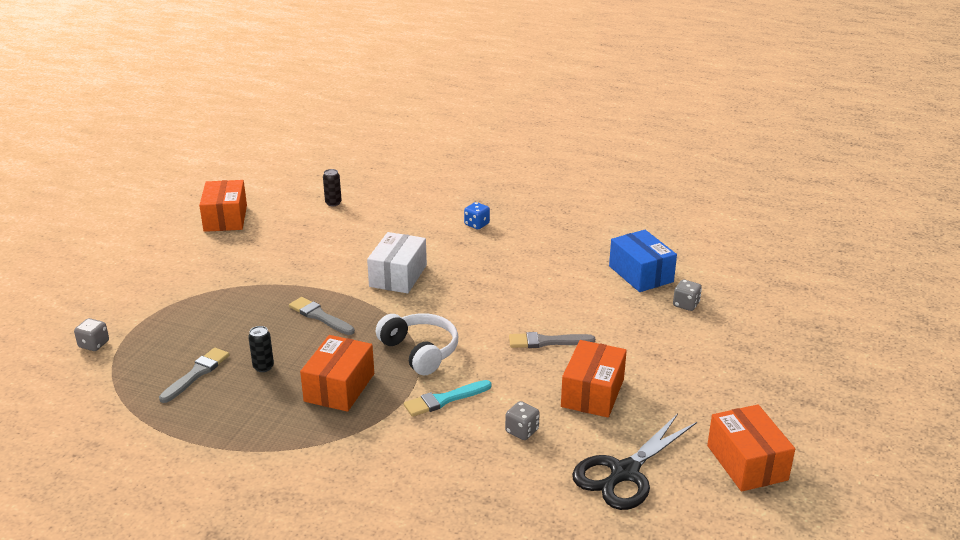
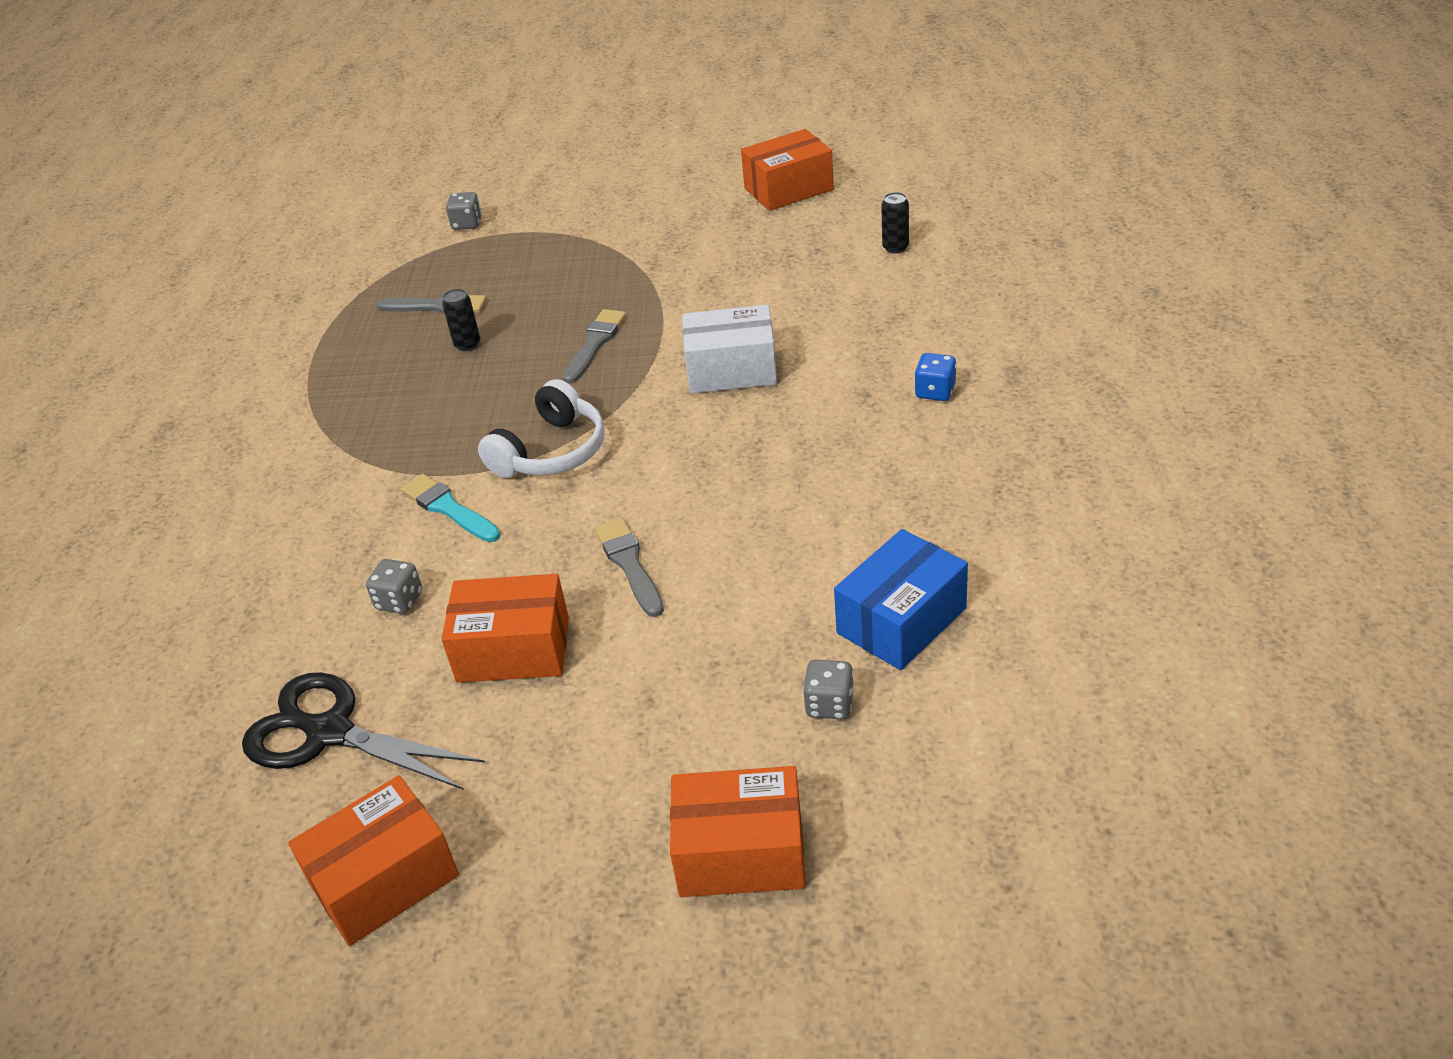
camera: 75 degrees right, 10 degrees up
(339, 387) = (446, 414): orange box -> orange box (741, 853)

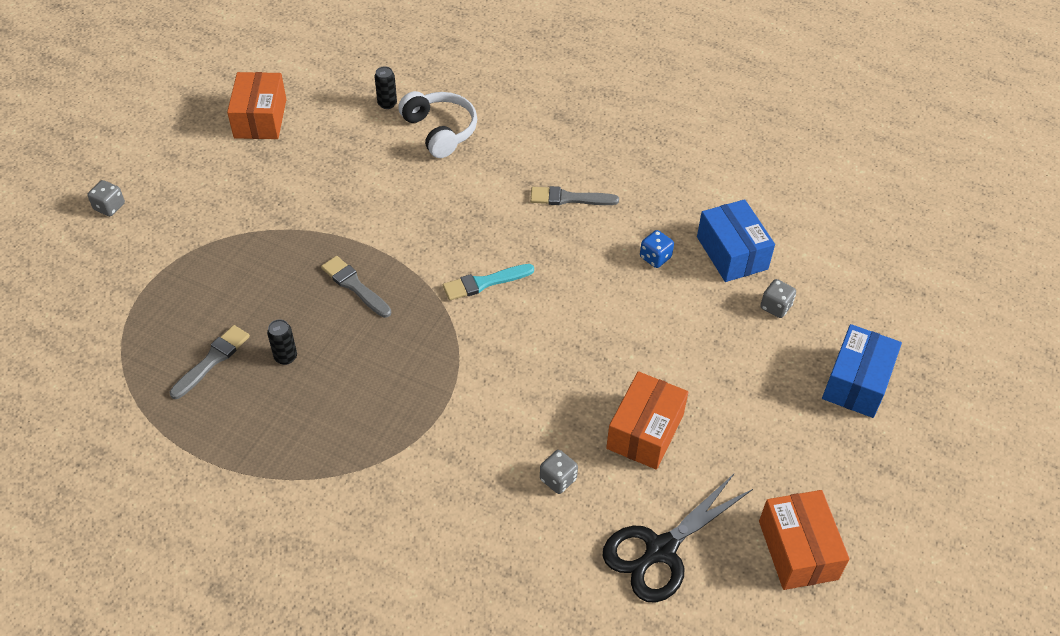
camera: 70 degrees left, 10 degrees up
(448, 508) = (479, 425): turquoise brush -> turquoise brush (484, 283)
(467, 224) = (103, 305): grey dice -> grey dice (109, 207)
(551, 452) = (461, 350): white headphones -> white headphones (440, 131)
(629, 564) = (605, 349): grey brush -> grey brush (569, 198)
(732, 370) = (450, 230): white box -> none
(741, 853) = (856, 382): orange box -> blue box
(935, 392) = (551, 154): blue dice -> blue dice (655, 257)

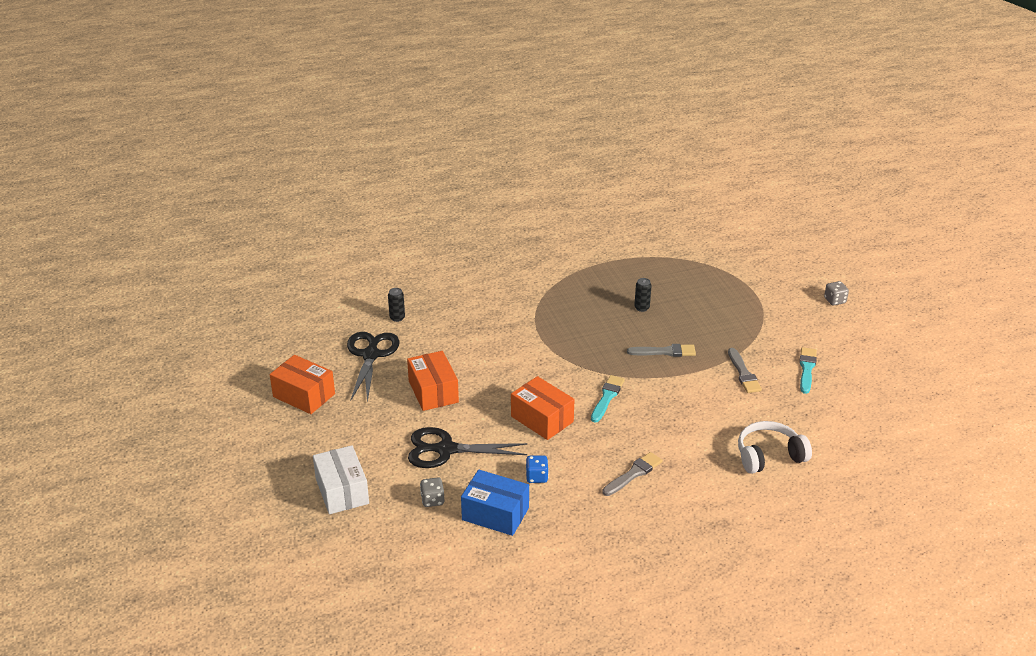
camera: 135 degrees right, 15 degrees down
(212, 360) = (669, 287): grey brush -> grey brush (743, 373)
(260, 118) = (867, 386): orange box -> orange box (542, 419)
(272, 169) = (807, 369): none -> turquoise brush
(387, 104) = (826, 448): black can -> black can (397, 318)
(440, 131) = (769, 456): white headphones -> white headphones turned 150 degrees clockwise
(558, 479) = (450, 348): grey dice -> none
(707, 349) = (446, 449): none -> black scissors
(856, 382) = (342, 491): blue box -> white box

